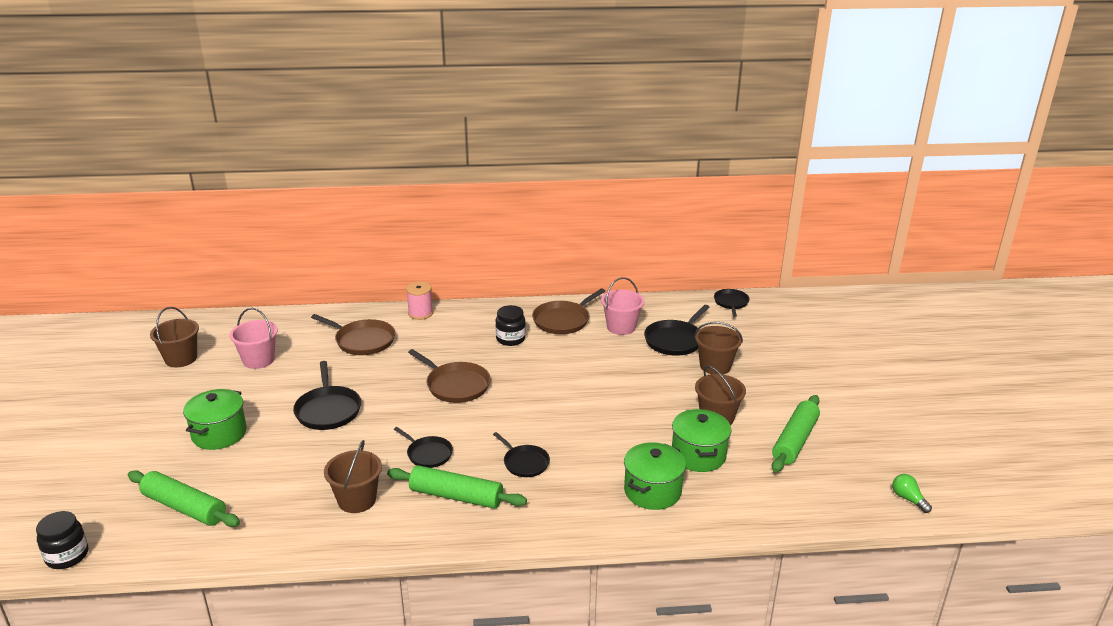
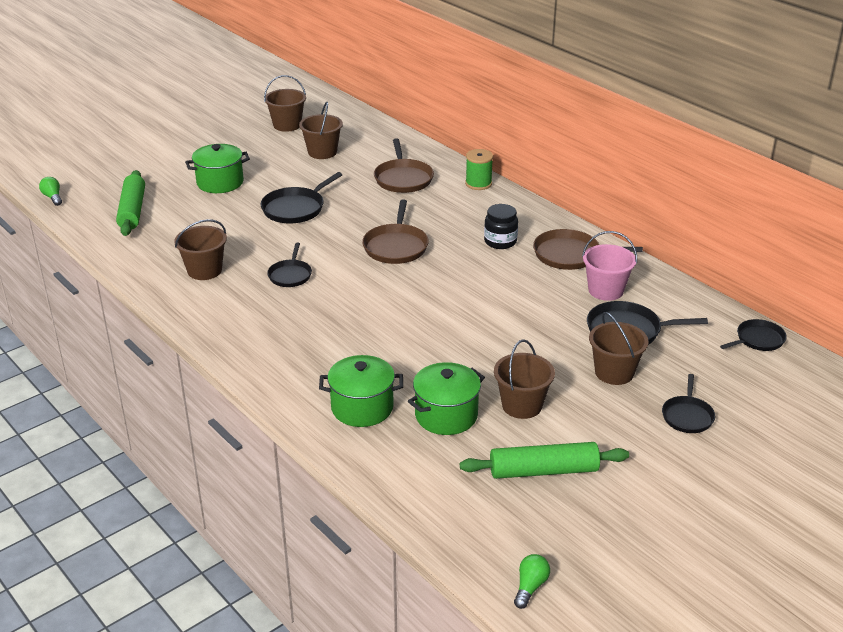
camera: 55 degrees right, 5 degrees up
(67, 556) = (53, 197): black jar -> green light bulb
(258, 360) = (322, 152): pink bucket -> brown bucket
(420, 313) = (478, 184): pink spool -> green spool
(456, 496) = (252, 311): green rolling pin -> none
(524, 463) = (329, 324): black pan -> black pan (687, 416)

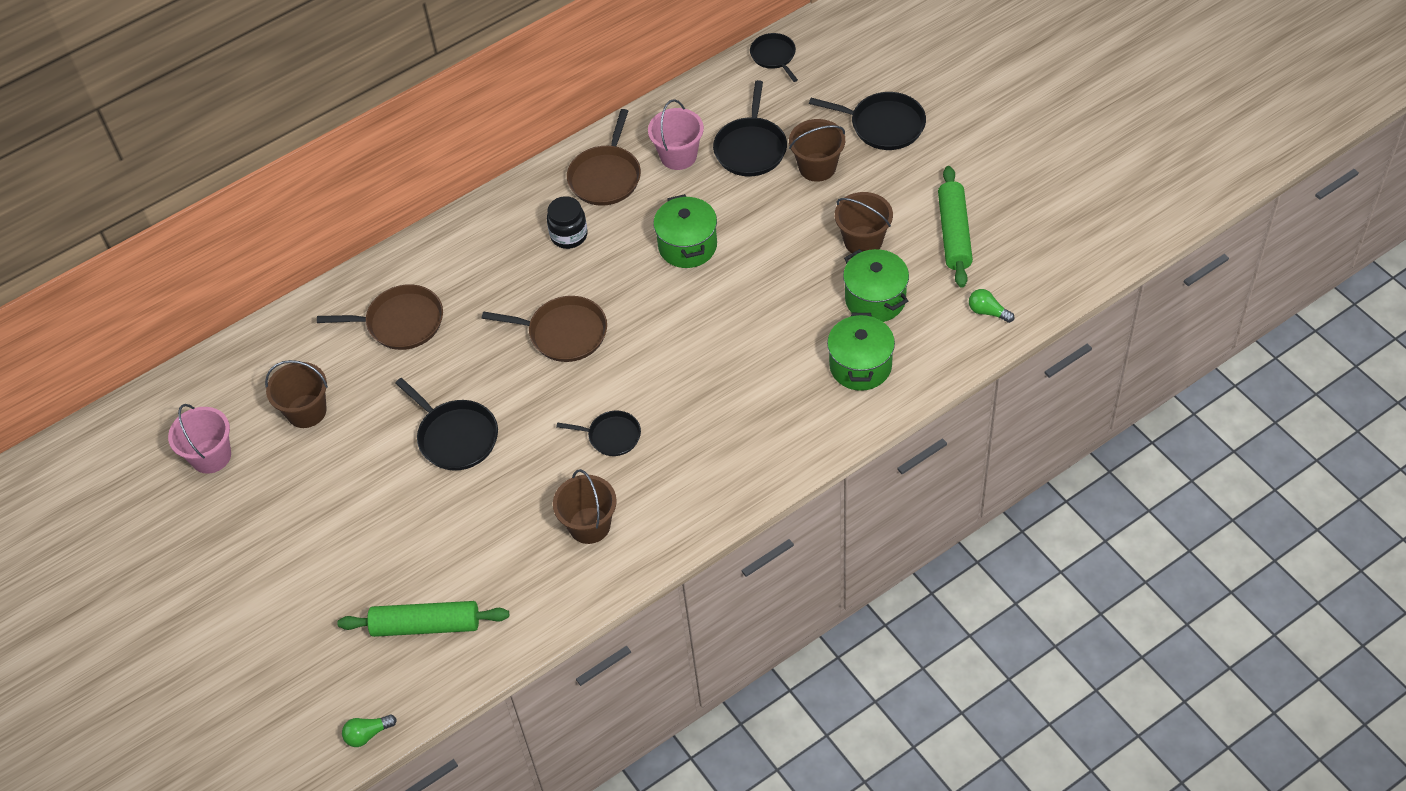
camera: 80 degrees left, 20 degrees up
(220, 183) = (368, 527): green pot -> green pot (687, 246)
(287, 125) = (211, 456): brown bucket -> pink bucket
(478, 184) = (430, 246): green spool -> none
(530, 587) = (1090, 255): green light bulb -> green light bulb (988, 312)
(687, 416) = (883, 125): black pan -> black pan, size x1.55

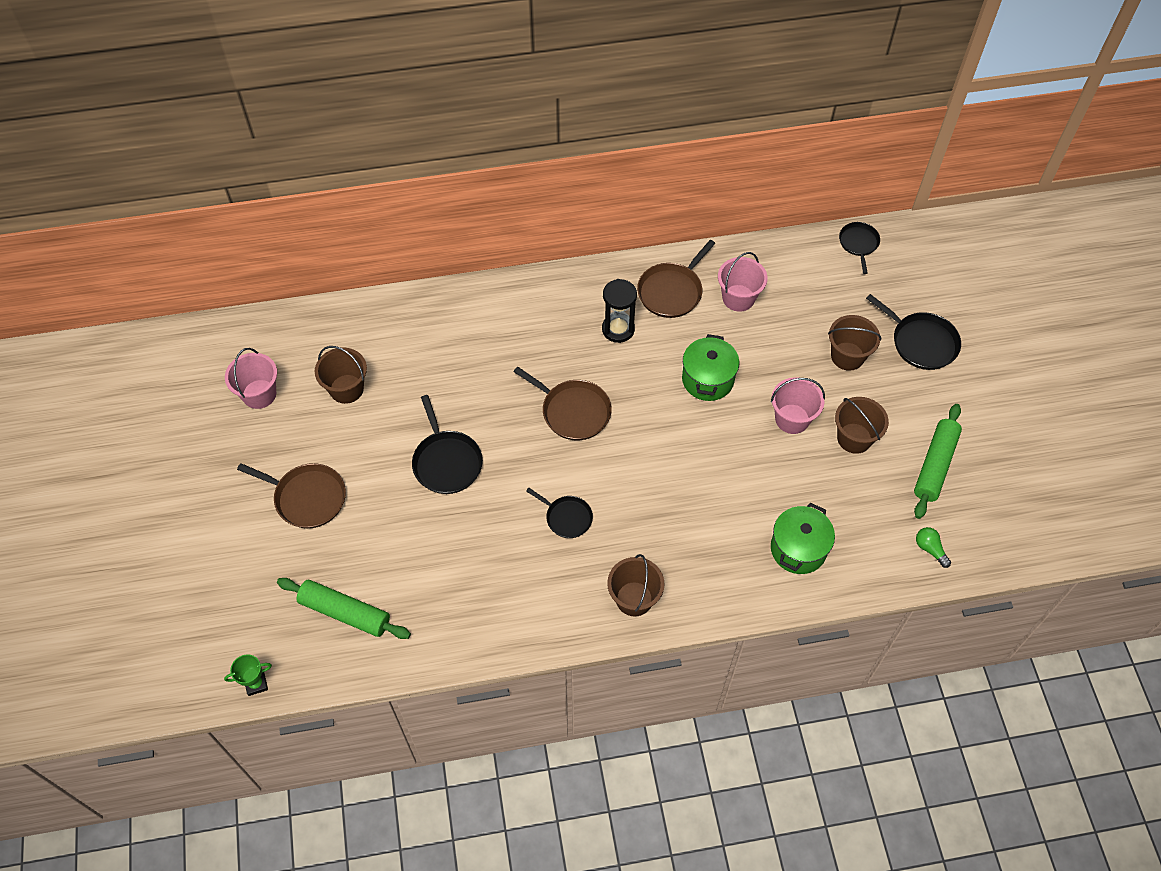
camera: 20 degrees right, 5 degrees up
(368, 734) = (256, 684): green light bulb -> green trophy
(401, 322) = (453, 346): brown pan -> brown pan (307, 497)
(569, 235) = (618, 329): black jar -> black hourglass
(589, 525) = (511, 587): brown bucket -> brown bucket (634, 599)
(751, 148) = (800, 316): black pan -> none
(792, 248) = (792, 419): none -> pink bucket
(875, 299) = (839, 495): green pot -> none

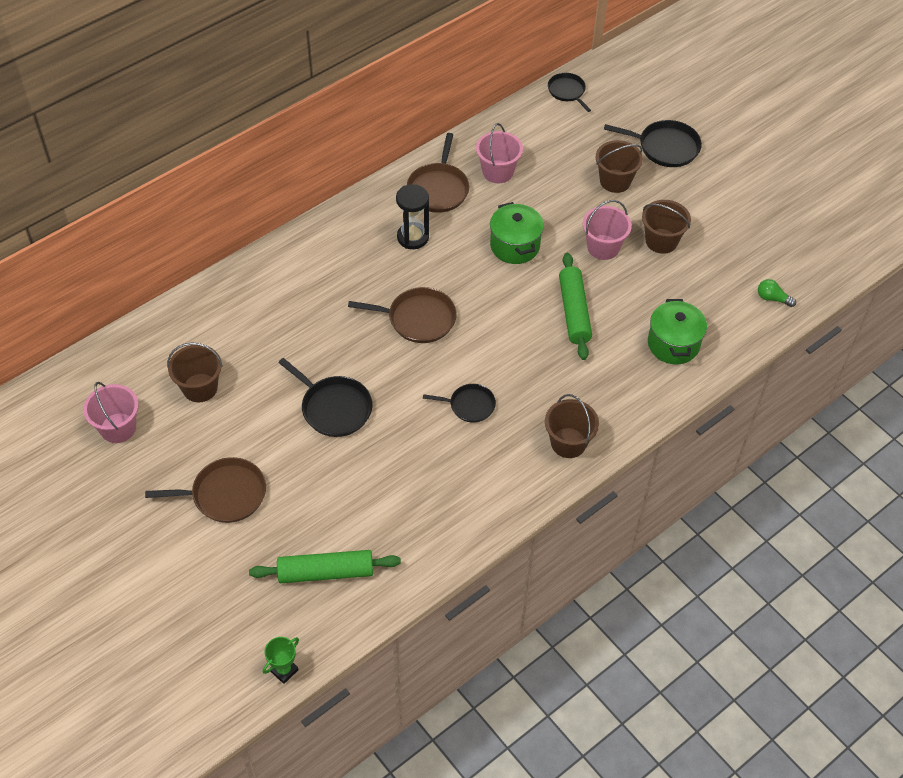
camera: 30 degrees left, 5 degrees down
(935, 465) = (736, 234): green rolling pin -> green rolling pin (574, 311)

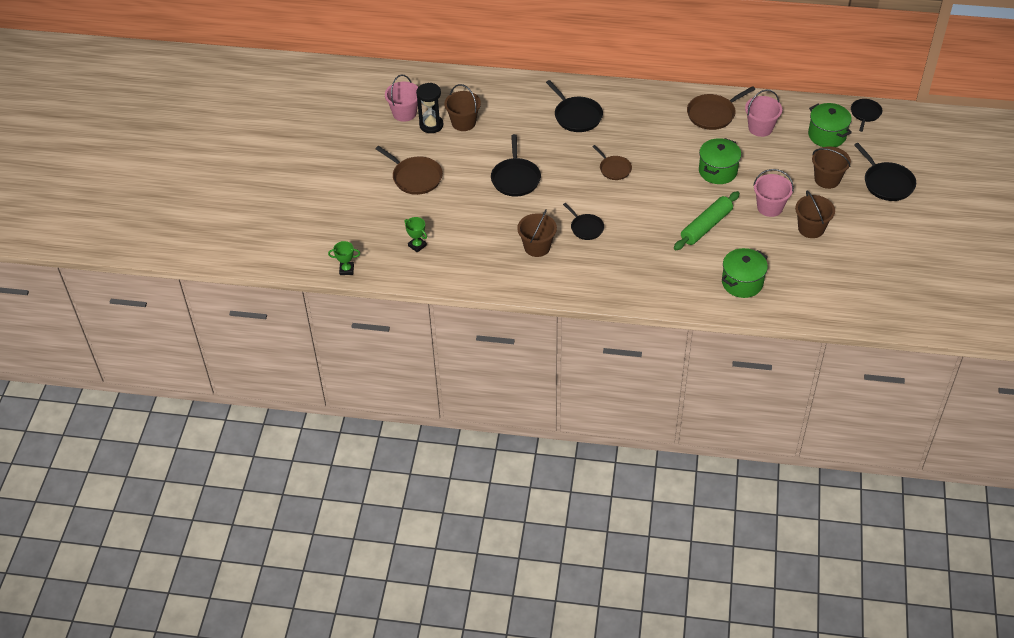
camera: 50 degrees right, 5 degrees down
(310, 289) = (576, 116): none -> black pan
(326, 572) = (417, 245): green rolling pin -> green trophy
(413, 237) = (665, 128): black hourglass -> black hourglass (431, 125)
(418, 319) = (614, 169): brown pan -> brown pan, size x0.64
(562, 136) = (827, 135): none -> green pot
(568, 443) = (614, 283): brown bucket -> brown bucket (537, 247)
(772, 298) = (839, 305): green light bulb -> none

